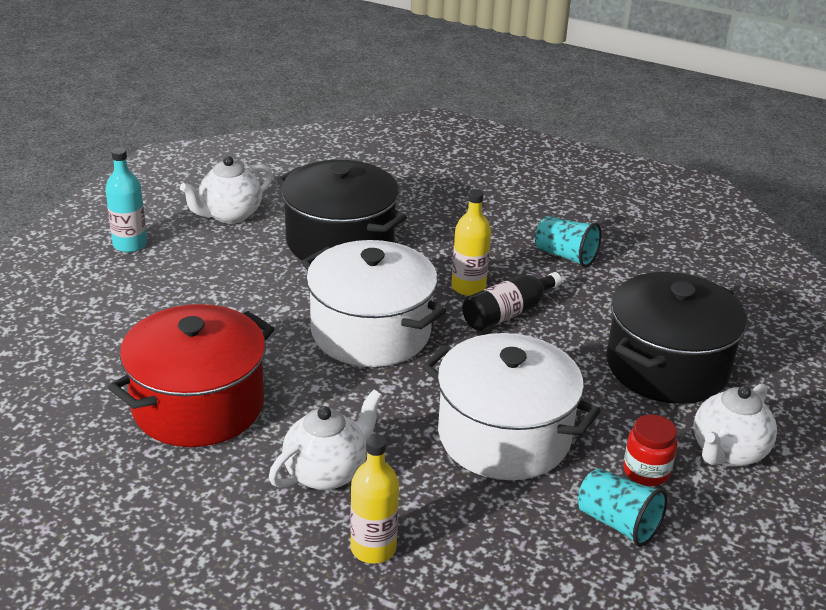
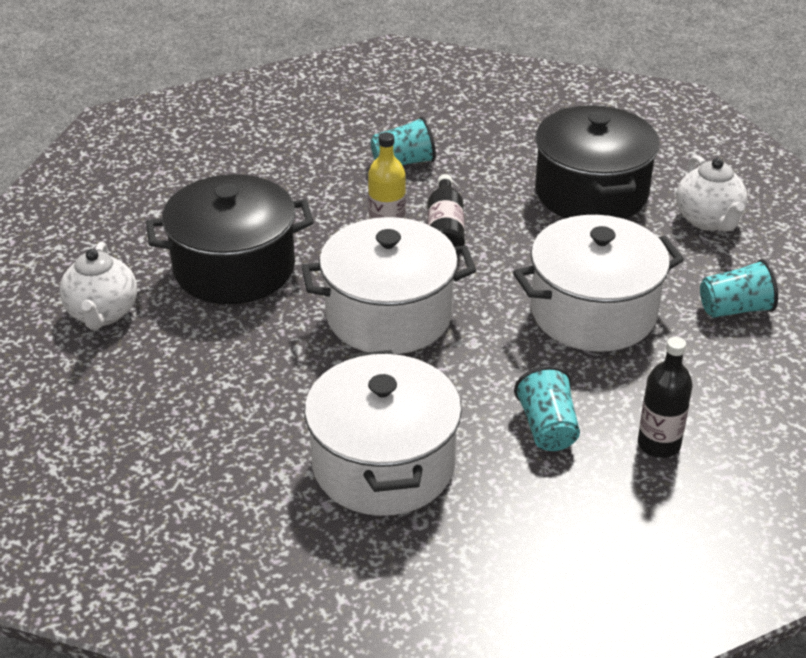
camera: 50 degrees left, 5 degrees up
(130, 244) = (69, 402): turquoise bottle -> none
(198, 405) = (383, 465): red pot -> white pot
(326, 472) = (547, 428): white teapot -> turquoise cup
(373, 548) = (659, 444): yellow bottle -> black bottle
(646, 471) = (694, 267): red jar -> none

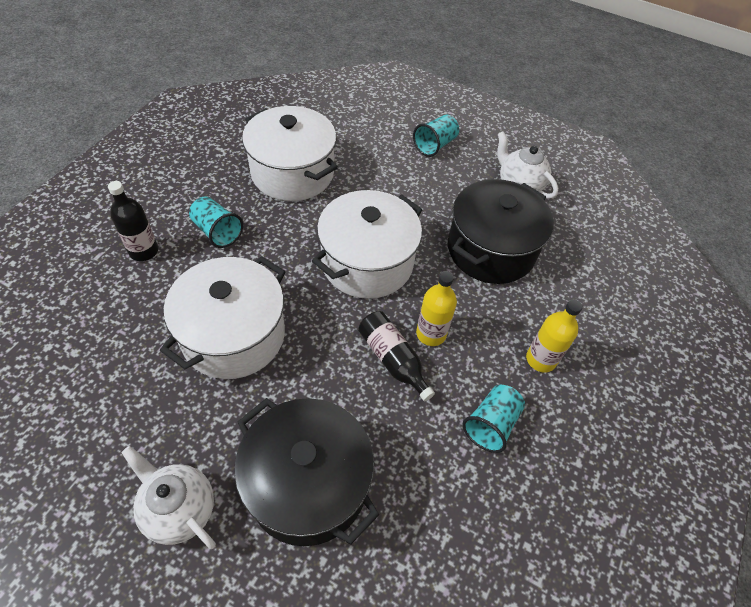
camera: 140 degrees right, 15 degrees up
(306, 177) = (541, 359): none -> yellow bottle
(735, 309) = (122, 397): turquoise cup -> turquoise cup (435, 145)

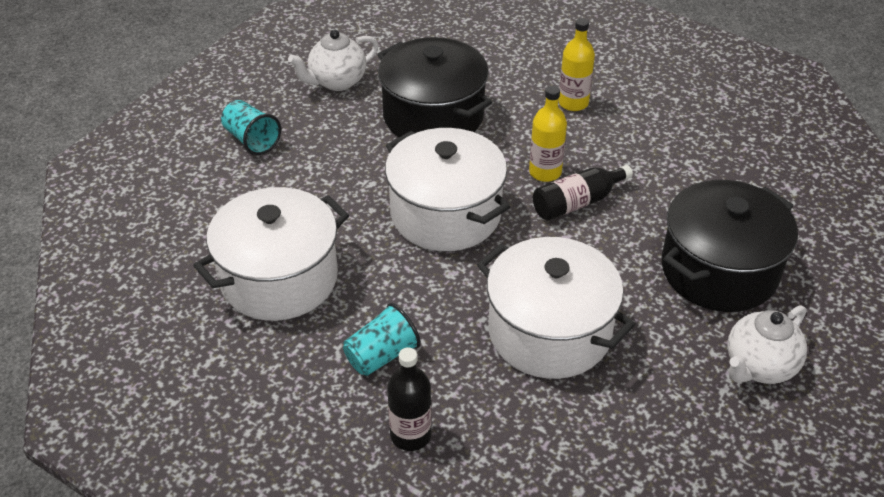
camera: 80 degrees left, 10 degrees down
(491, 424) = (644, 144): turquoise cup -> none

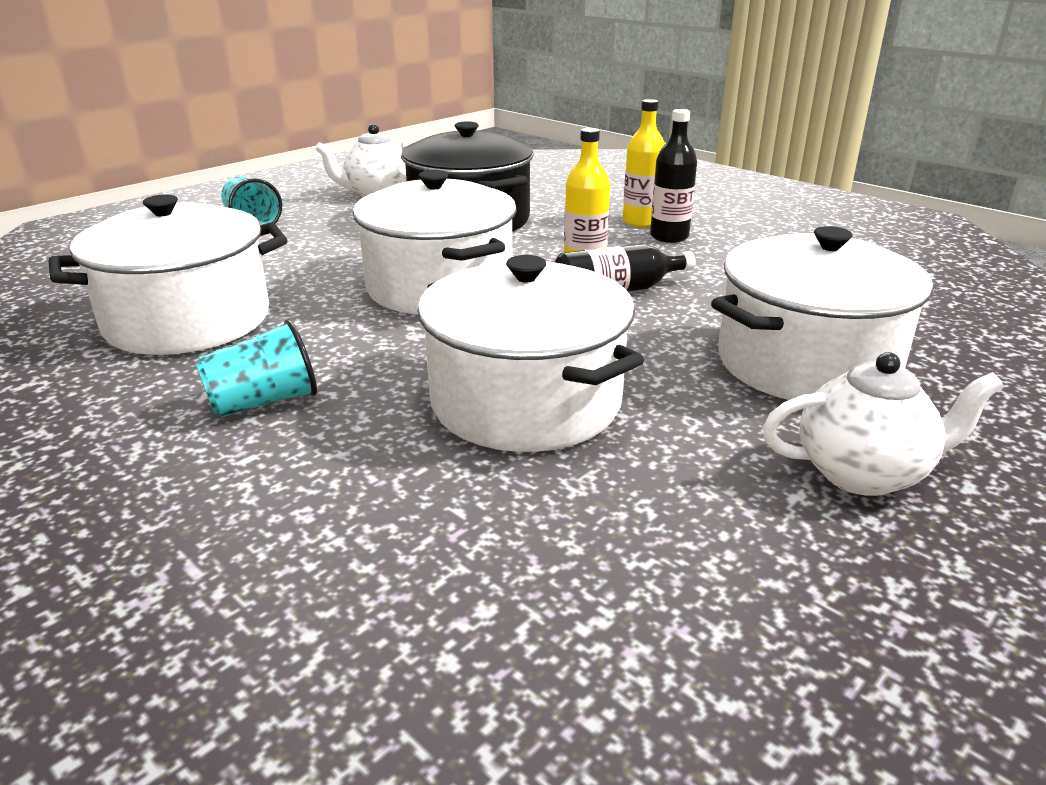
camera: 10 degrees right, 15 degrees down
(410, 435) = (239, 495): black bottle -> black bottle (669, 237)
(719, 270) = (806, 363): black pot -> white pot
(759, 367) = (863, 473): white teapot -> white teapot turned 150 degrees counterclockwise

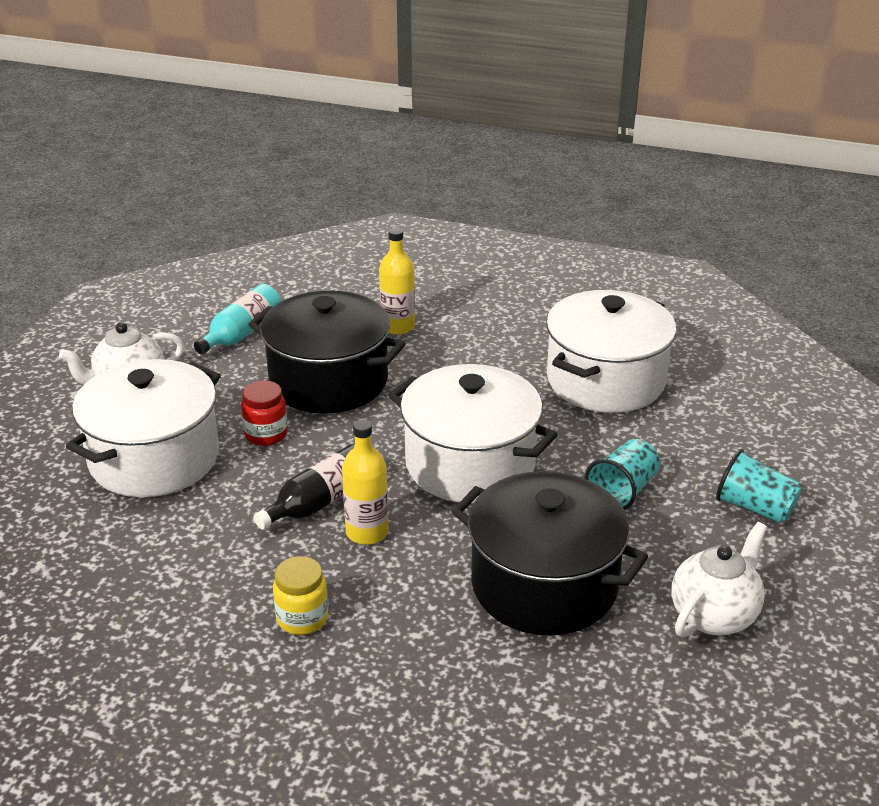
camera: 155 degrees right, 5 degrees up
(264, 402) = (474, 343): turquoise cup -> turquoise cup (622, 491)
(525, 401) = (328, 381): white pot -> black pot
(631, 530) = (241, 333): none -> turquoise bottle
(640, 221) = (348, 647): yellow bottle -> yellow bottle (398, 326)
(649, 358) = (266, 434): none -> red jar
(669, 237) = (302, 618): black bottle -> yellow jar

